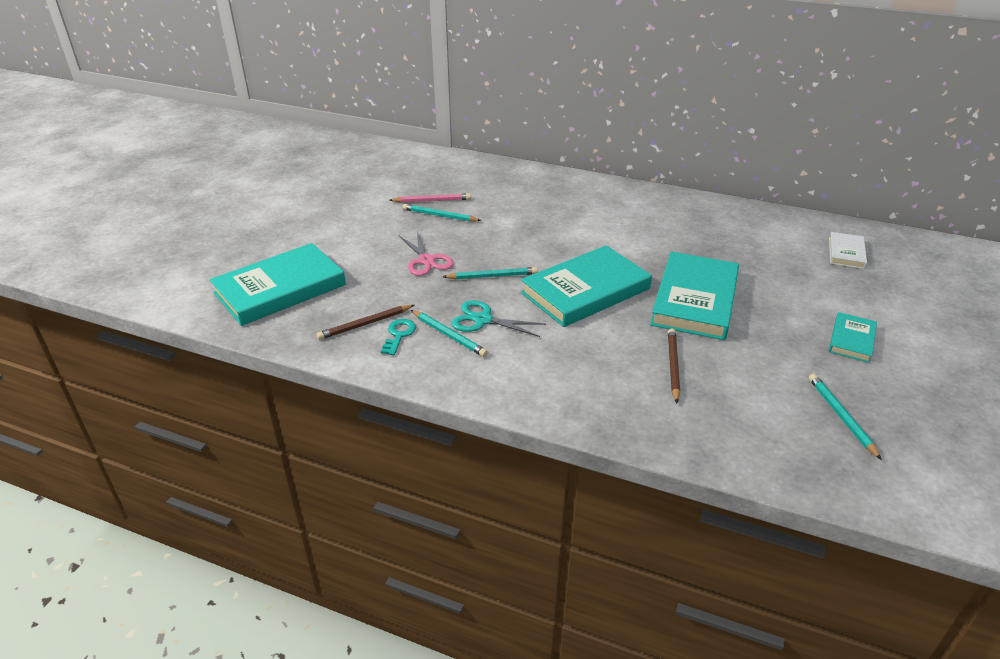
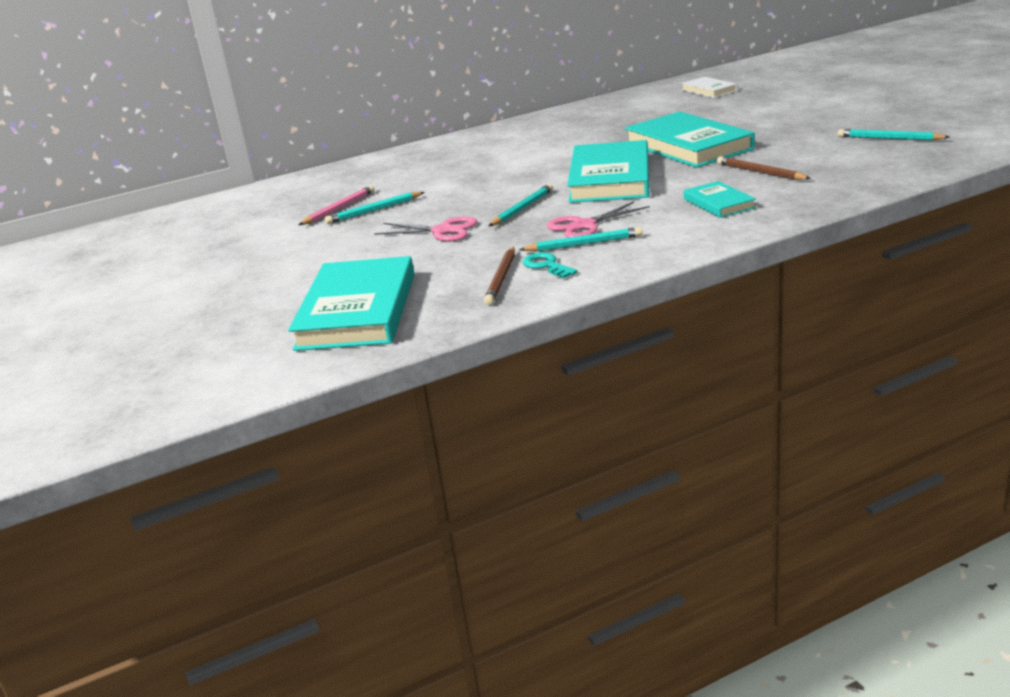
camera: 45 degrees left, 10 degrees down
(483, 320) = (584, 225): turquoise scissors -> pink scissors
(852, 340) = (812, 115): turquoise book -> turquoise book (719, 203)

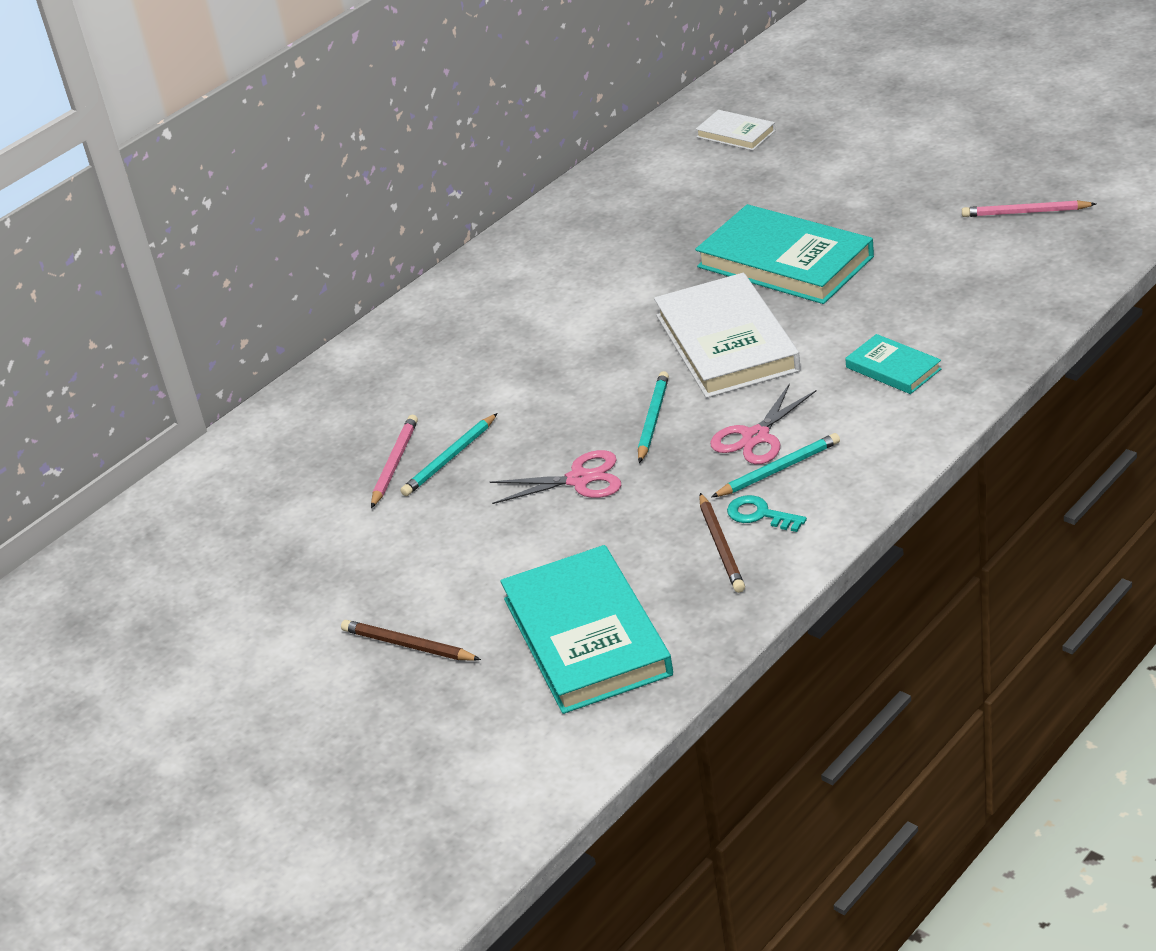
camera: 20 degrees left, 10 degrees up
(610, 179) = (726, 343): turquoise book -> white book
(760, 172) = (907, 301): brown pencil -> brown pencil (408, 645)
(889, 138) = (1025, 212): turquoise pencil -> pink pencil

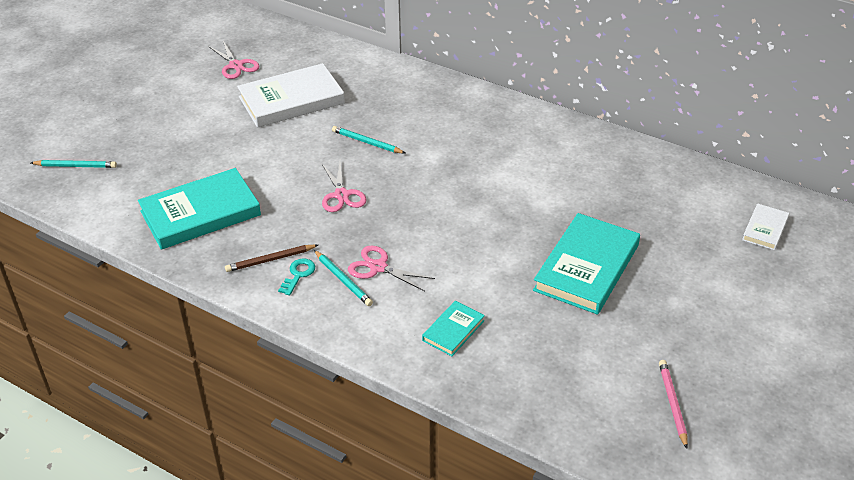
camera: 75 degrees right, 5 degrees up
(150, 630) = (236, 65): none -> pink scissors
(394, 463) = (364, 123): pink pencil -> none
(408, 645) = (207, 150): brown pencil -> none
(653, 419) = (400, 220): turquoise pencil -> turquoise pencil (76, 166)
(726, 343) = (484, 246): white book -> white book (291, 100)

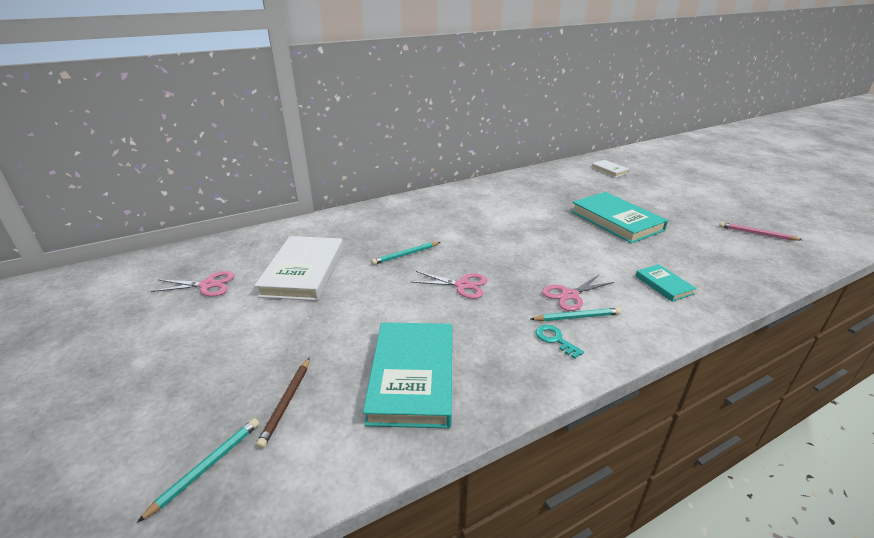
camera: 60 degrees left, 10 degrees down
(270, 260) = (523, 350): brown pencil -> brown pencil (286, 403)

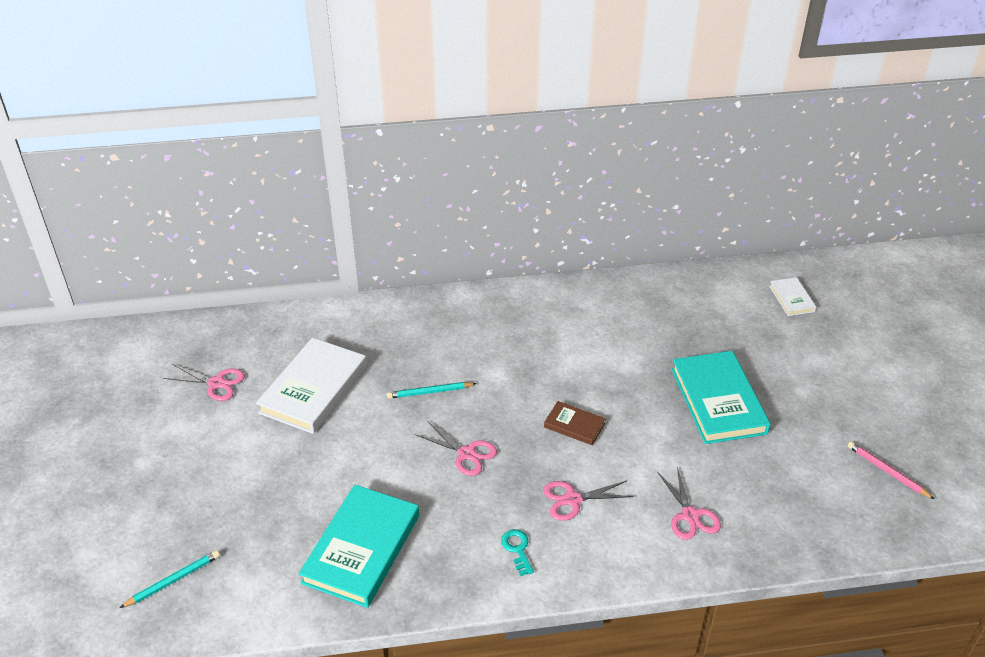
camera: 20 degrees right, 10 degrees up
(286, 403) = (247, 542): brown pencil -> none
(532, 252) = (574, 425): none -> brown book
(577, 317) = (559, 529): turquoise pencil -> none
(664, 285) = (690, 515): turquoise book -> pink scissors

